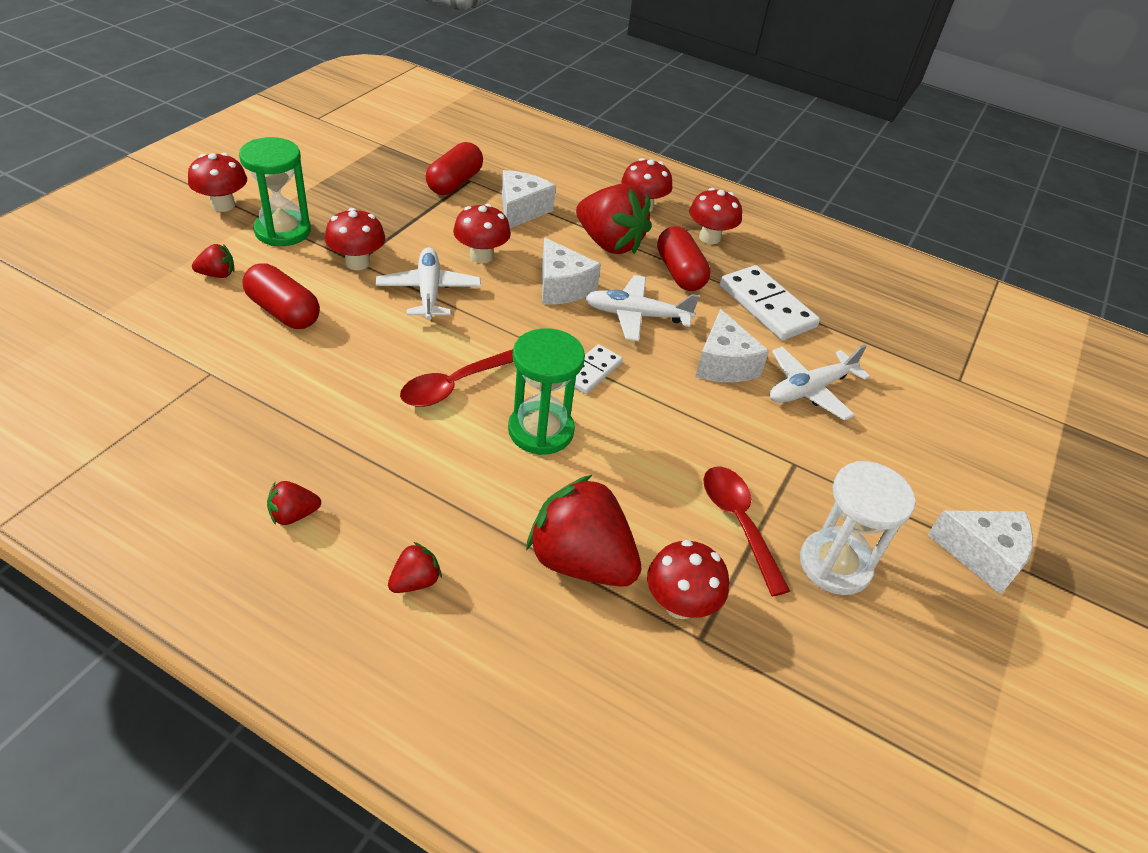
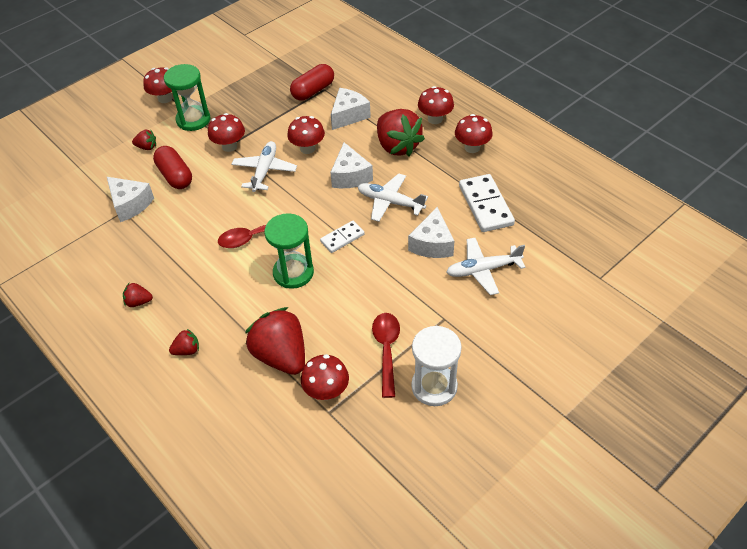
camera: 25 degrees right, 5 degrees up
(680, 273) = (436, 173): red capsule -> none
(982, 555) = (537, 399): white cheese -> white cheese (130, 204)

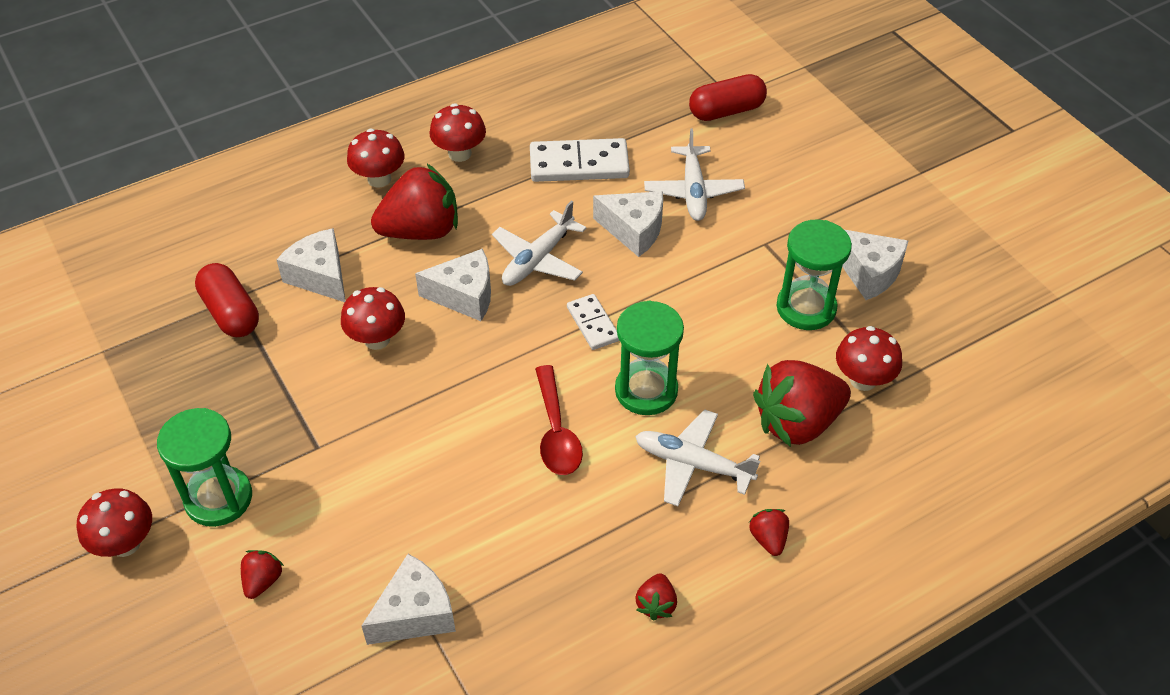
camera: 80 degrees left, 0 degrees up
(175, 176) = (366, 536): red capsule -> red capsule (726, 111)
(229, 146) = (321, 447): red mushroom -> none
(264, 171) = (407, 402): white plane -> white plane (693, 464)
(386, 350) = (806, 308): red spoon -> green hourglass
(434, 386) = (869, 273): white hourglass -> white cheese

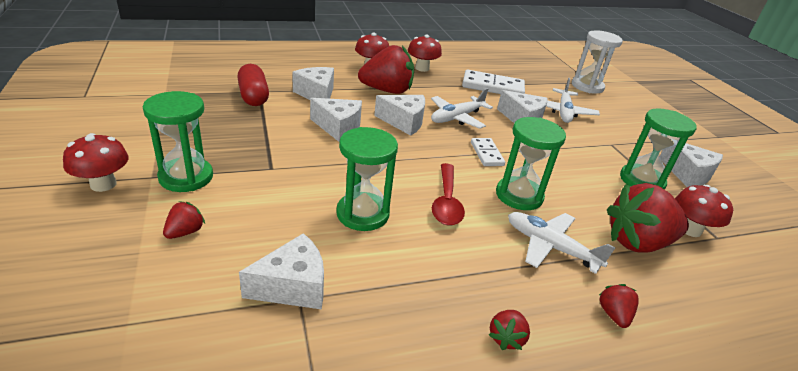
camera: 10 degrees right, 15 degrees down
(377, 339) = (338, 127): red mushroom -> white cheese
(458, 486) = (362, 214): none -> green hourglass
(726, 111) = (587, 86): red capsule -> white hourglass

